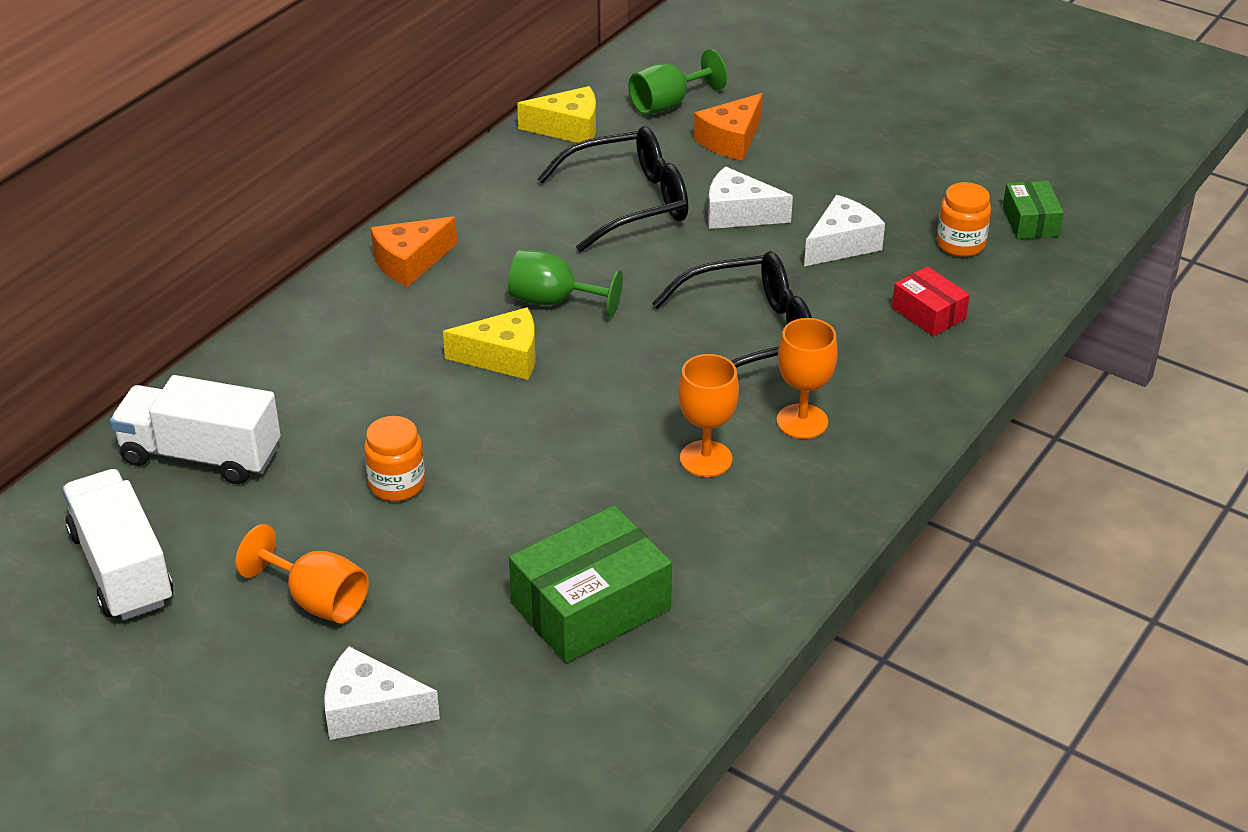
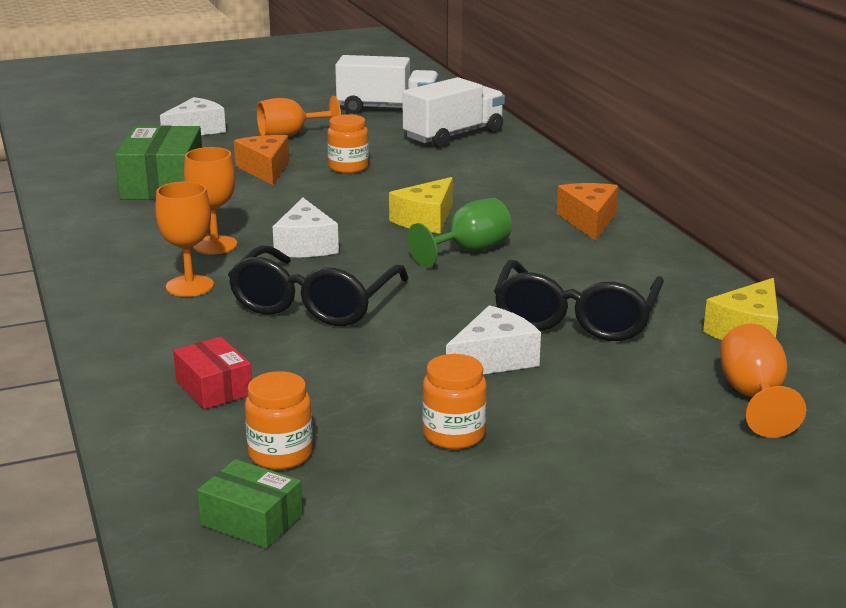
camera: 125 degrees right, 15 degrees down
(668, 104) = (753, 397): green goblet -> orange goblet
(731, 140) = (637, 405): orange cheese -> orange cheese (265, 169)
(842, 244) = (374, 390): white cheese -> white cheese (305, 245)
(854, 192) = (454, 435): none -> orange jar
(928, 313) = (214, 388): red box -> red box turned 60 degrees clockwise

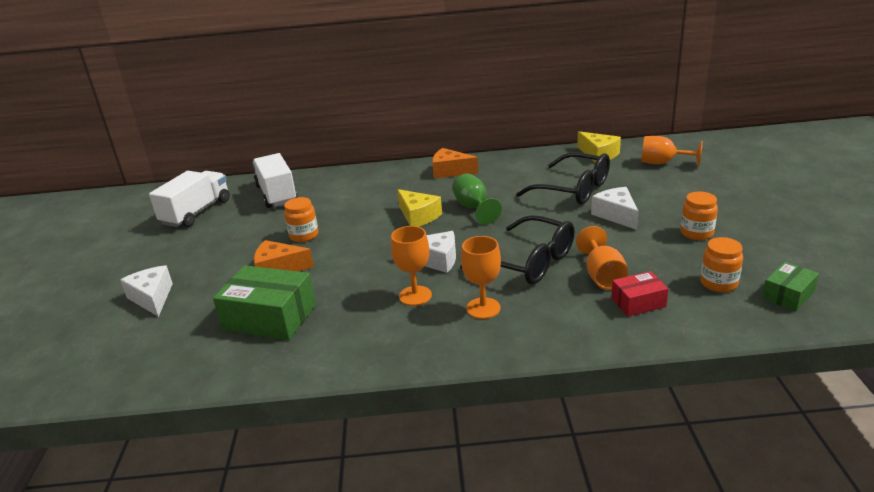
camera: 70 degrees left, 5 degrees up
(290, 135) = (212, 254): orange goblet -> orange goblet (602, 276)

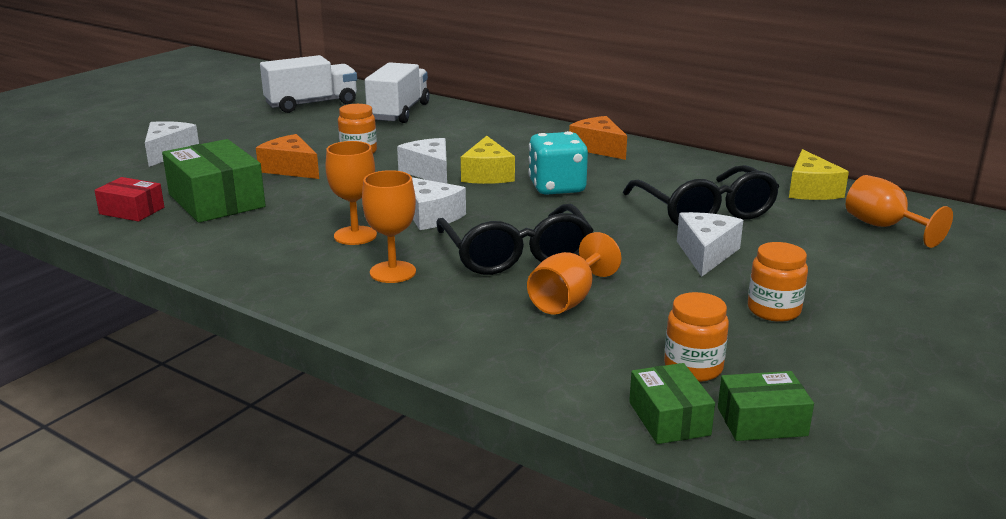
camera: 35 degrees right, 5 degrees down
(379, 230) = (429, 172): none -> white cheese
(473, 208) = (557, 187): green goblet -> turquoise dice
(638, 302) = (556, 340): red box -> red box (132, 211)
(755, 316) = (669, 418): none -> green box

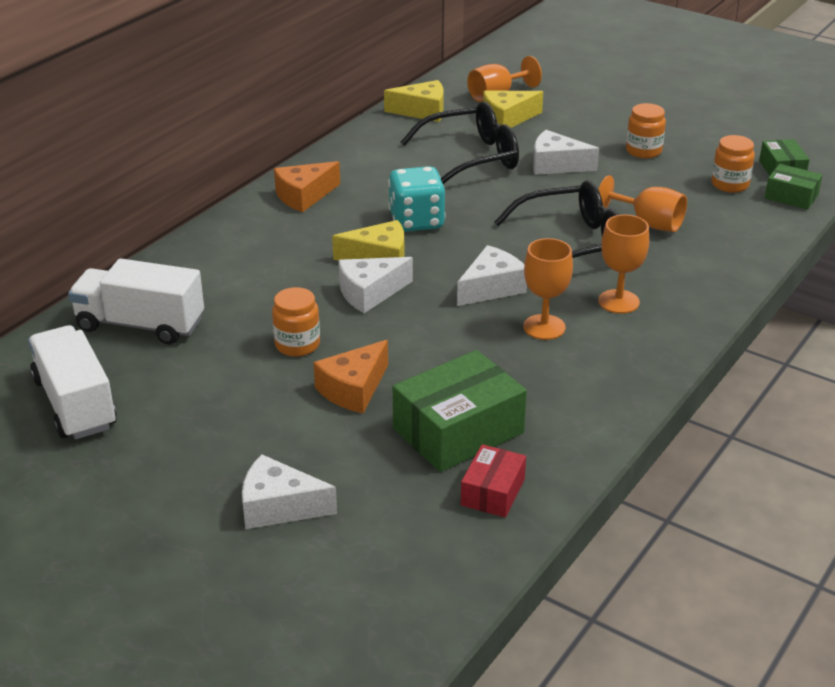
camera: 90 degrees left, 10 degrees up
(669, 418) = (791, 196): green box -> green box turned 45 degrees clockwise
(820, 231) = (507, 119): none -> yellow cheese

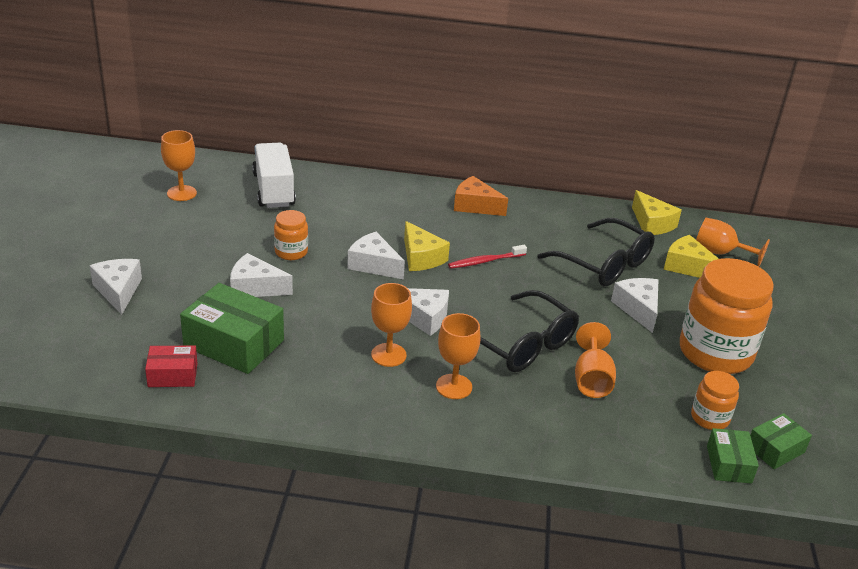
camera: 60 degrees right, 0 degrees up
(75, 403) = (181, 193): white truck -> orange goblet
(353, 389) = (255, 287): orange cheese -> white cheese
(416, 221) = (485, 261): turquoise dice -> red toothbrush
(643, 151) = (715, 353): orange jar -> orange jar, size x2.08

